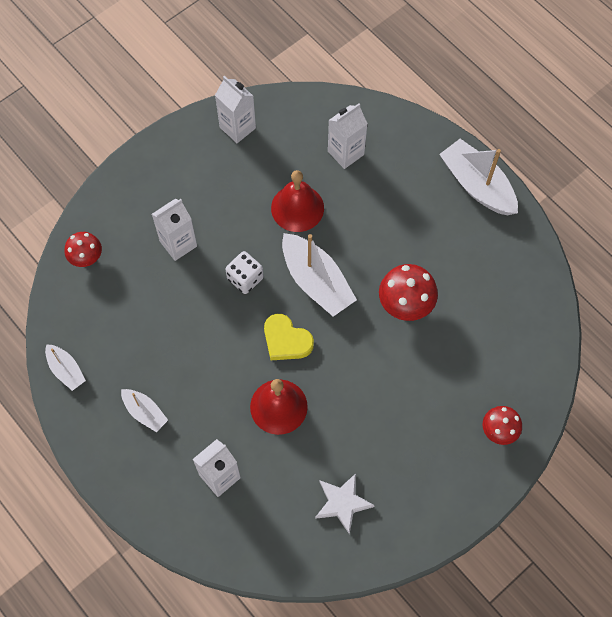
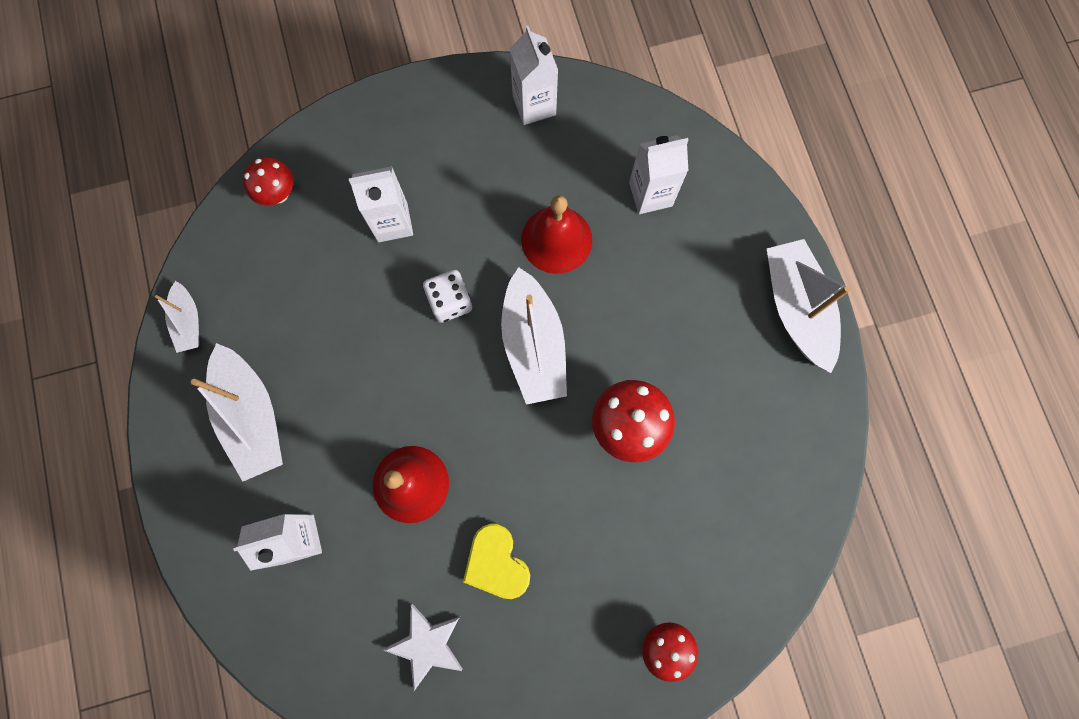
camera: 25 degrees right, 10 degrees up
(145, 412) = (252, 416): white boat -> white boat, size x1.85
(286, 340) = (461, 403): yellow heart -> yellow heart (496, 563)

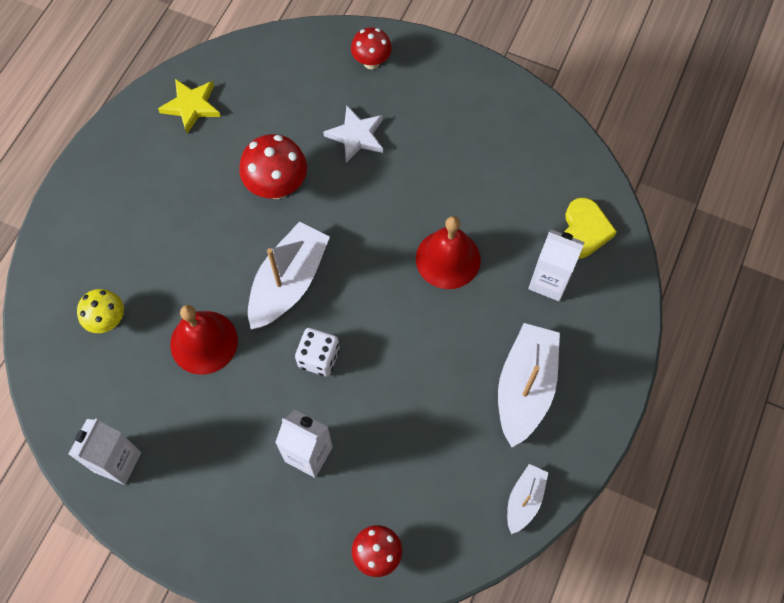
camera: 140 degrees left, 10 degrees down
(427, 644) = (512, 162): white star -> white star (356, 136)
(496, 563) = (431, 174): yellow heart -> yellow heart (584, 231)
(650, 194) = (108, 321): white carton -> yellow mushroom
(786, 441) = (191, 106): none -> yellow star
(796, 308) = (99, 172): white boat -> none

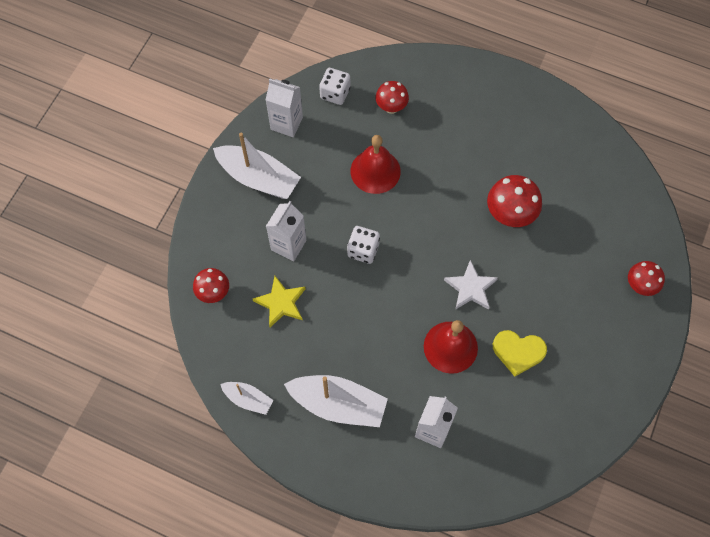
camera: 90 degrees right, 0 degrees up
(75, 395) = (335, 93): none -> white dice
(108, 321) = (391, 107): yellow mushroom -> red mushroom
(191, 106) = (579, 149): yellow star -> yellow star (281, 303)
(289, 283) = (425, 227): white boat -> white boat (258, 178)
(356, 136) = (563, 274): white star -> white star (470, 288)
(584, 231) = (482, 463): yellow heart -> yellow heart (518, 352)

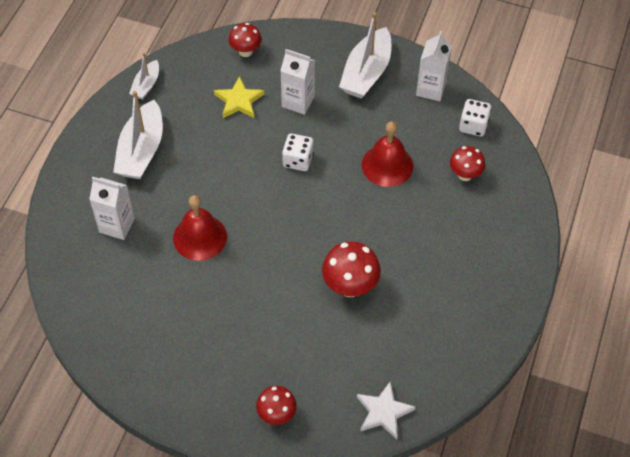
camera: 85 degrees right, 10 degrees down
(470, 288) = (264, 252): white star -> white star (383, 412)
(518, 352) = (196, 296): yellow heart -> none

